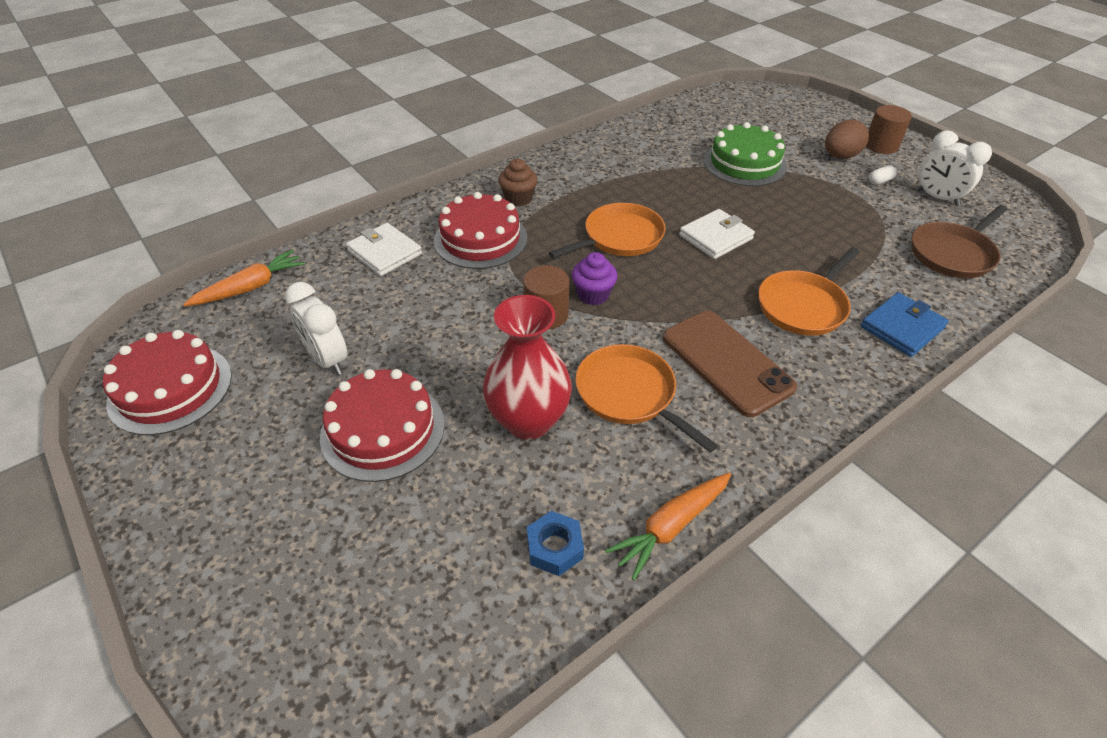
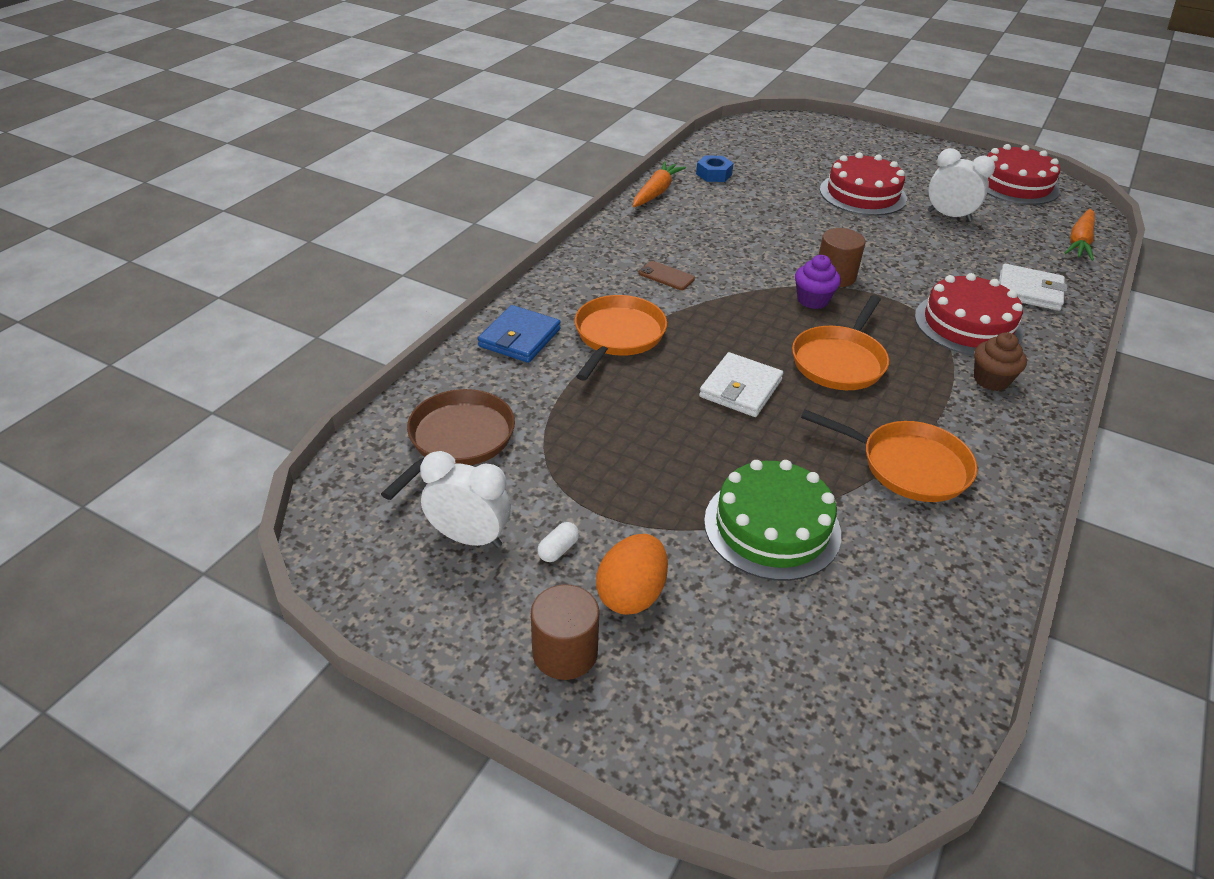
camera: 155 degrees right, 5 degrees down
(528, 420) = (780, 216): red vase -> none
(629, 394) = (726, 242): orange pan -> orange pan (909, 466)
(726, 362) = (666, 276): brown phone -> brown phone, size x0.45
(840, 156) = (631, 594): brown egg -> orange egg

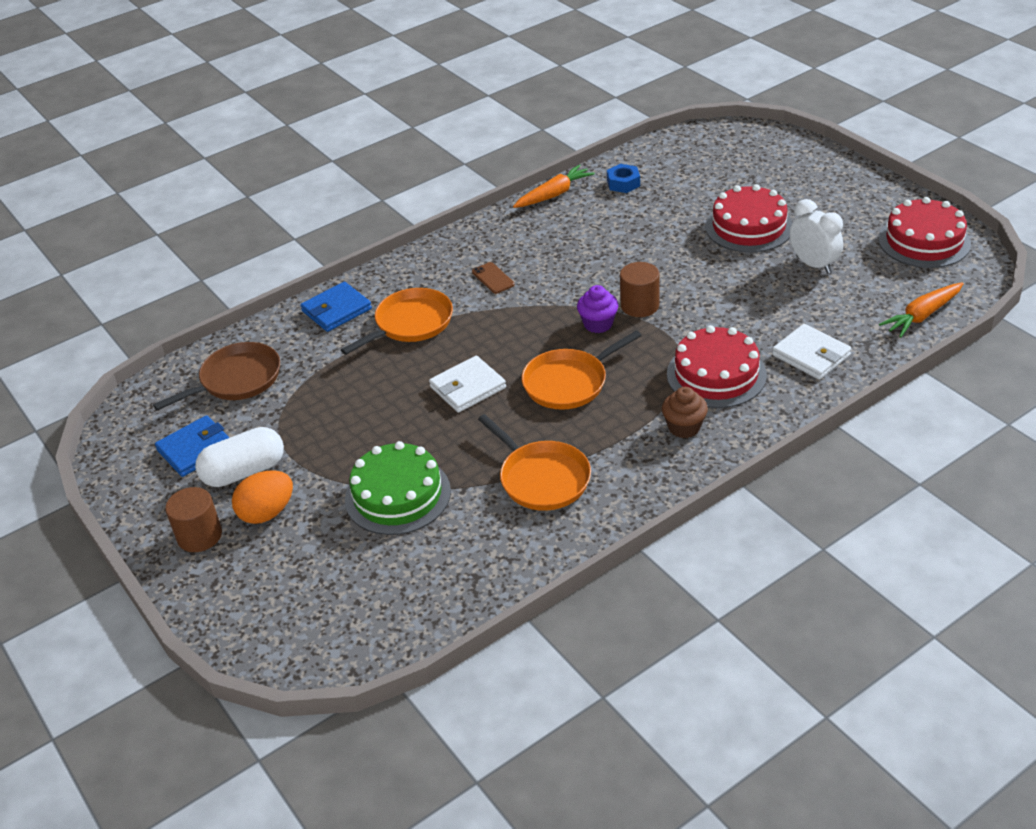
camera: 30 degrees right, 0 degrees up
(469, 538) = (196, 449): white clock -> blue wallet
(558, 549) = (244, 472): white capsule -> white capsule, size x2.39

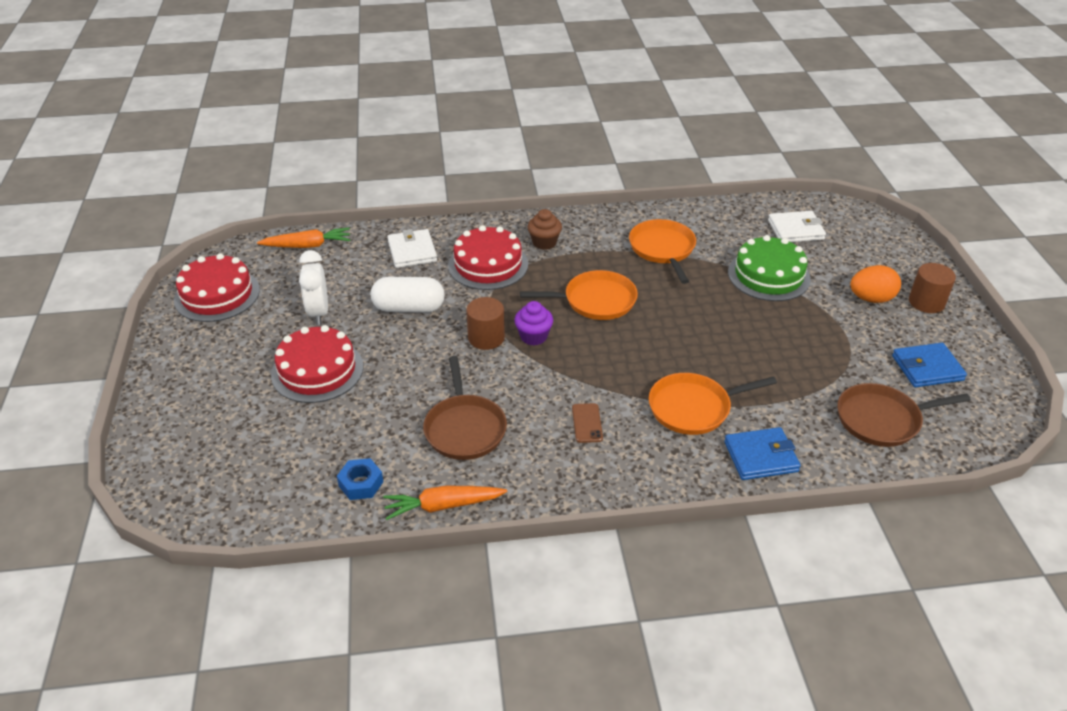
camera: 155 degrees left, 0 degrees up
(244, 472) = (885, 334): white capsule -> white capsule (409, 308)
(468, 387) = (676, 328): white wallet -> white wallet (795, 230)
(586, 238) = (465, 428): none -> brown pan

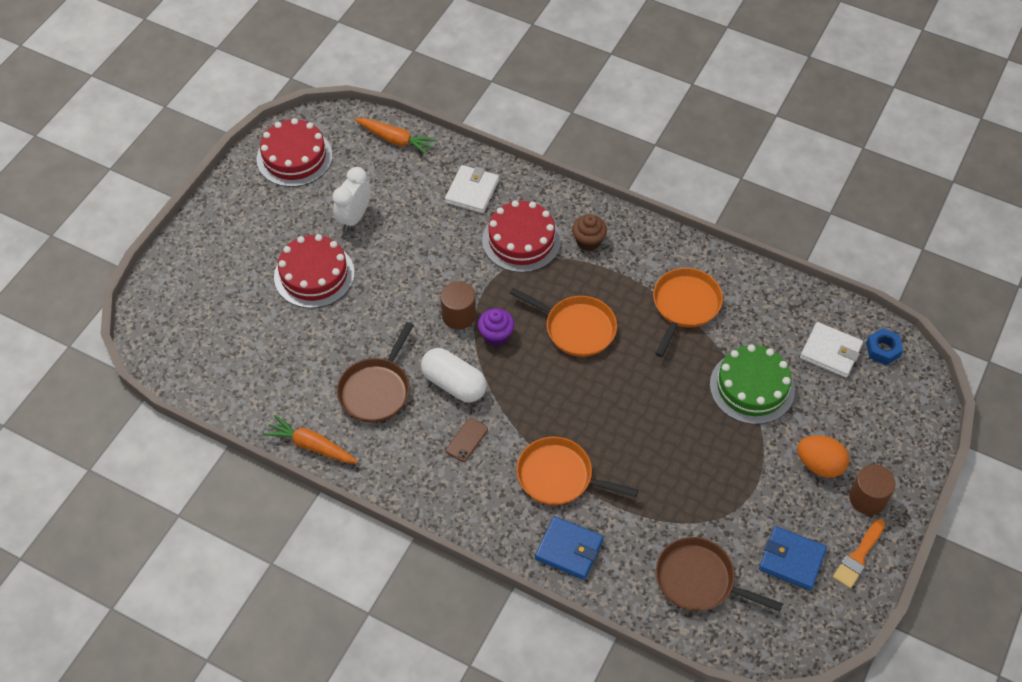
camera: 35 degrees right, 15 degrees up
(361, 484) = (272, 393): blue nut -> blue nut (883, 349)
(409, 308) = (424, 251): white capsule -> white capsule (454, 384)
(966, 341) = (858, 556): none -> orange brush

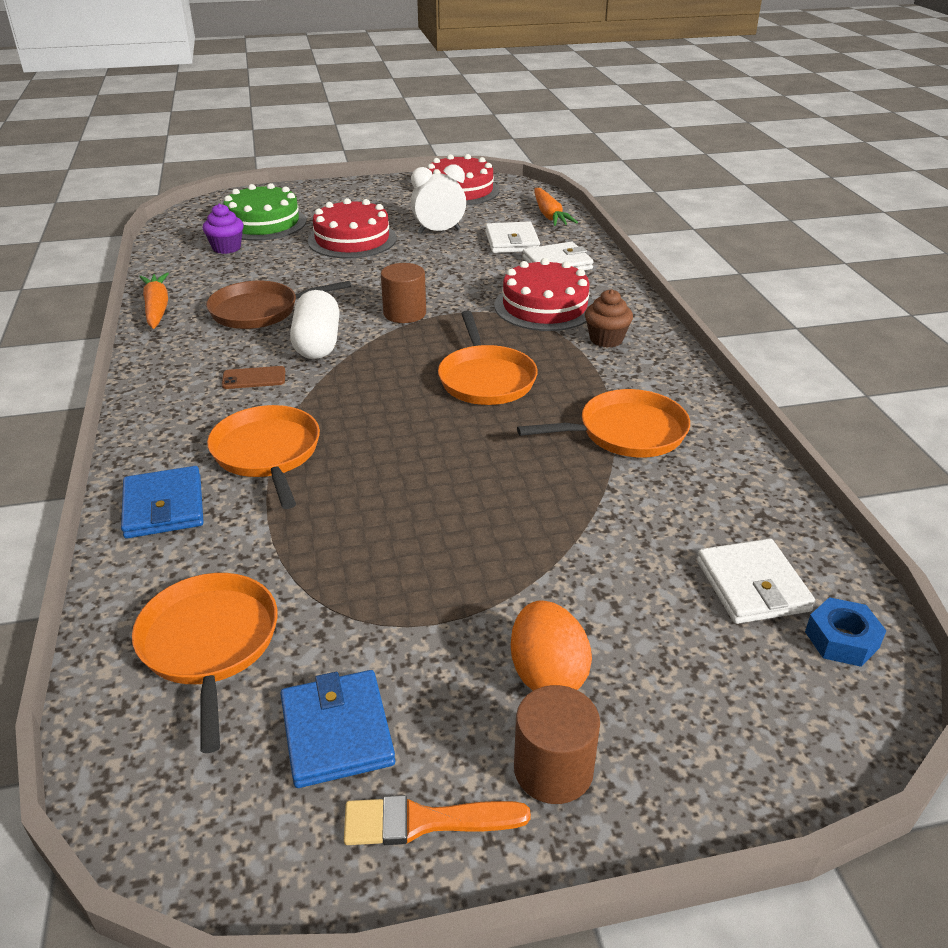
camera: 50 degrees right, 20 degrees down
(414, 190) = (512, 241): none -> white wallet
(496, 335) = (408, 340): purple cupcake -> purple cupcake (226, 248)
(698, 580) = (209, 644): brown pan -> orange pan
(752, 387) = (588, 540): green cake -> green cake (263, 223)

